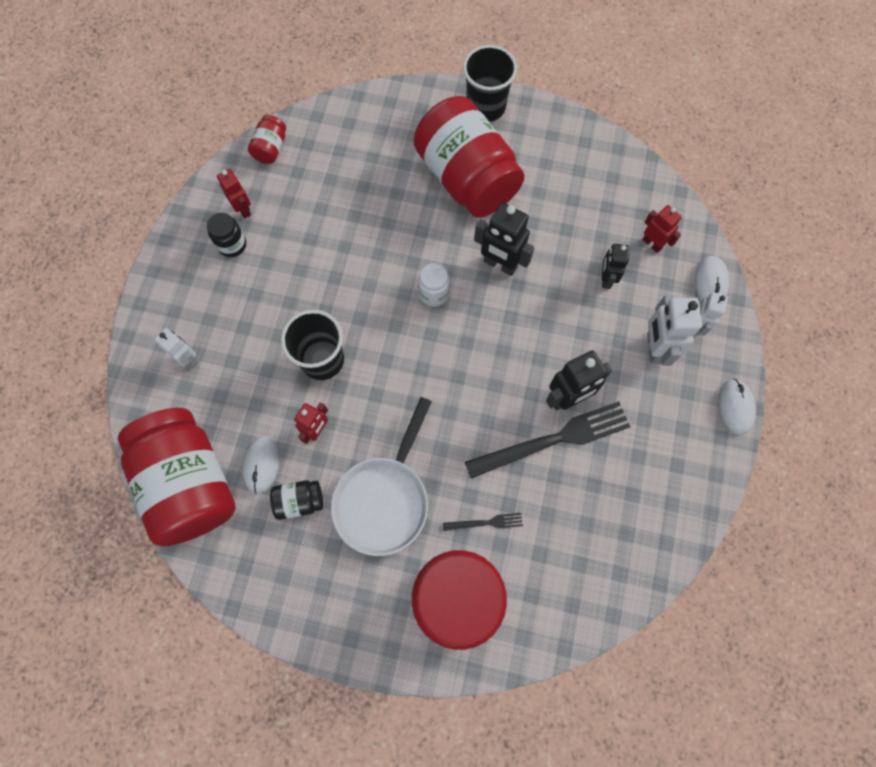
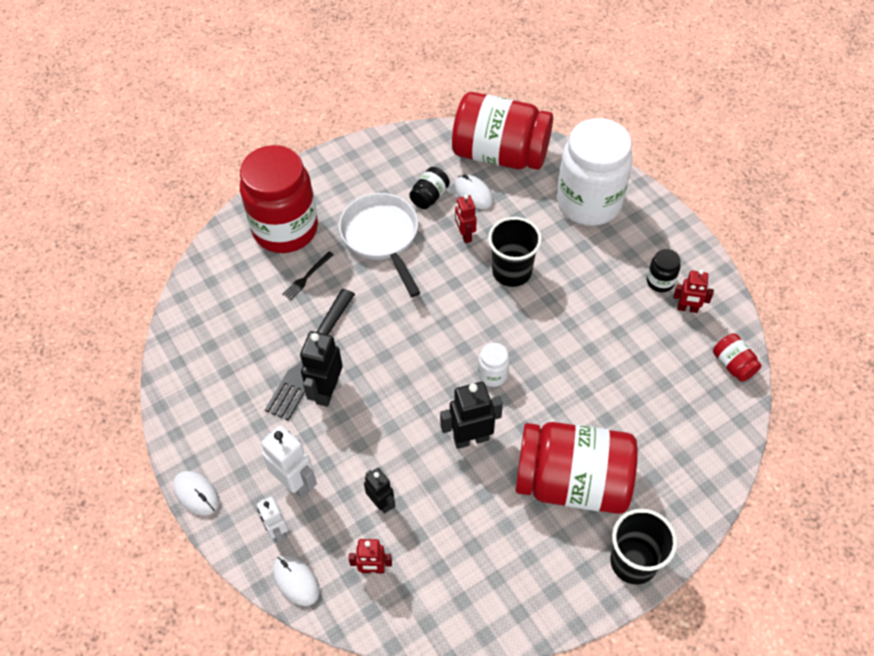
camera: 135 degrees right, 15 degrees down
(188, 359) = (589, 203): white robot -> white jar

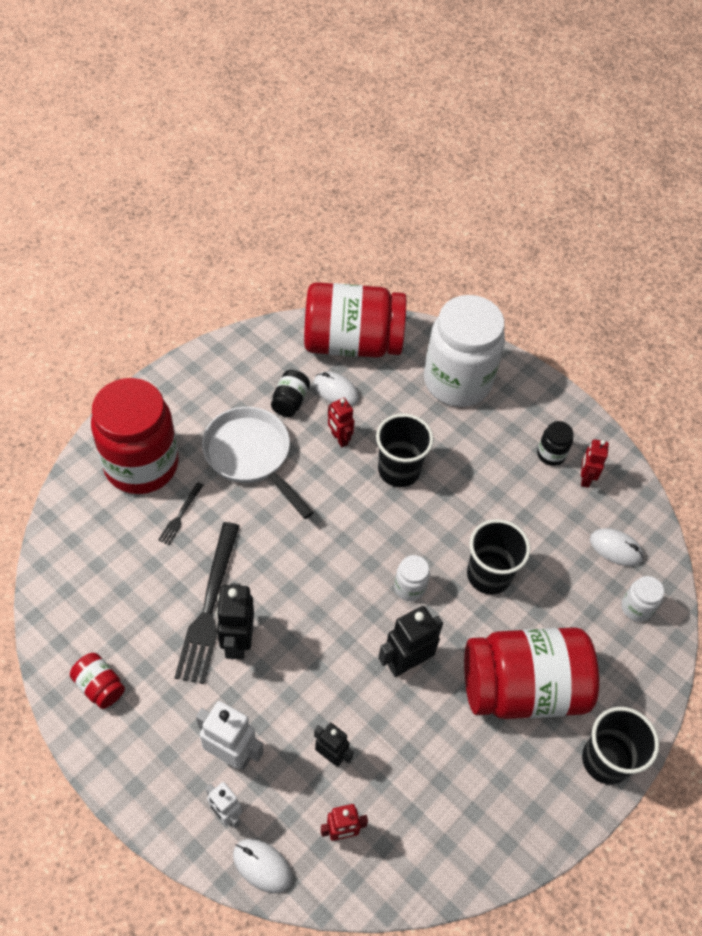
camera: 20 degrees left, 0 degrees up
(196, 494) = (122, 792): white mouse -> white mouse (615, 548)
(569, 377) = (488, 575): none -> black cup
(687, 308) = (585, 478): red robot -> red robot turned 105 degrees clockwise
(703, 433) = (636, 607): none -> white jar
(733, 364) = (645, 529): red jar -> red jar (100, 686)

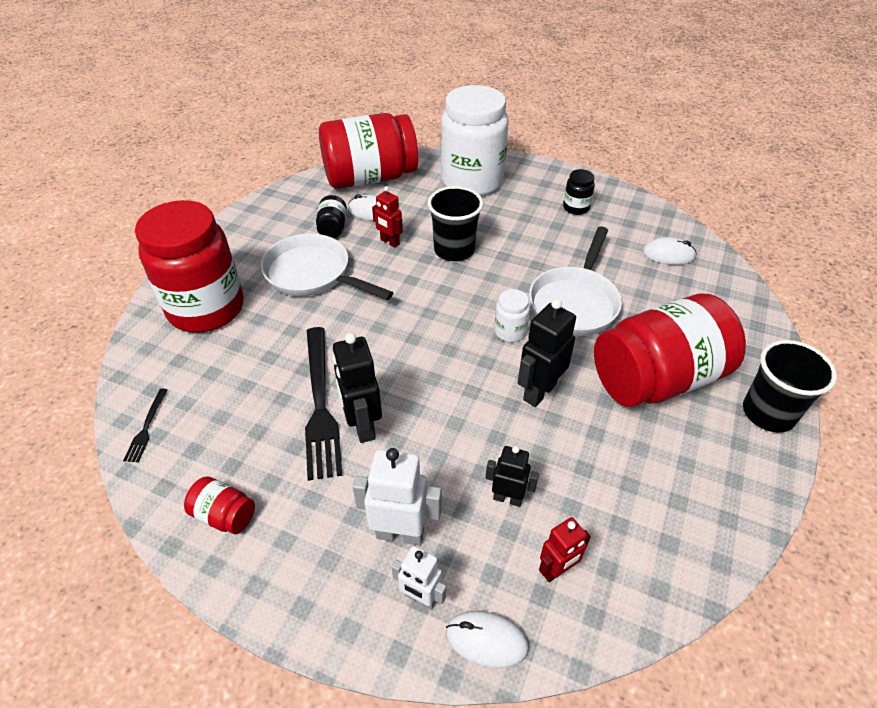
camera: 15 degrees left, 10 degrees down
(180, 515) = (261, 337): black fork -> black fork (146, 427)
(488, 575) = (575, 302): black cup -> white pan
(585, 478) = (613, 216): red robot -> none
(636, 607) = (713, 290): white jar -> none

